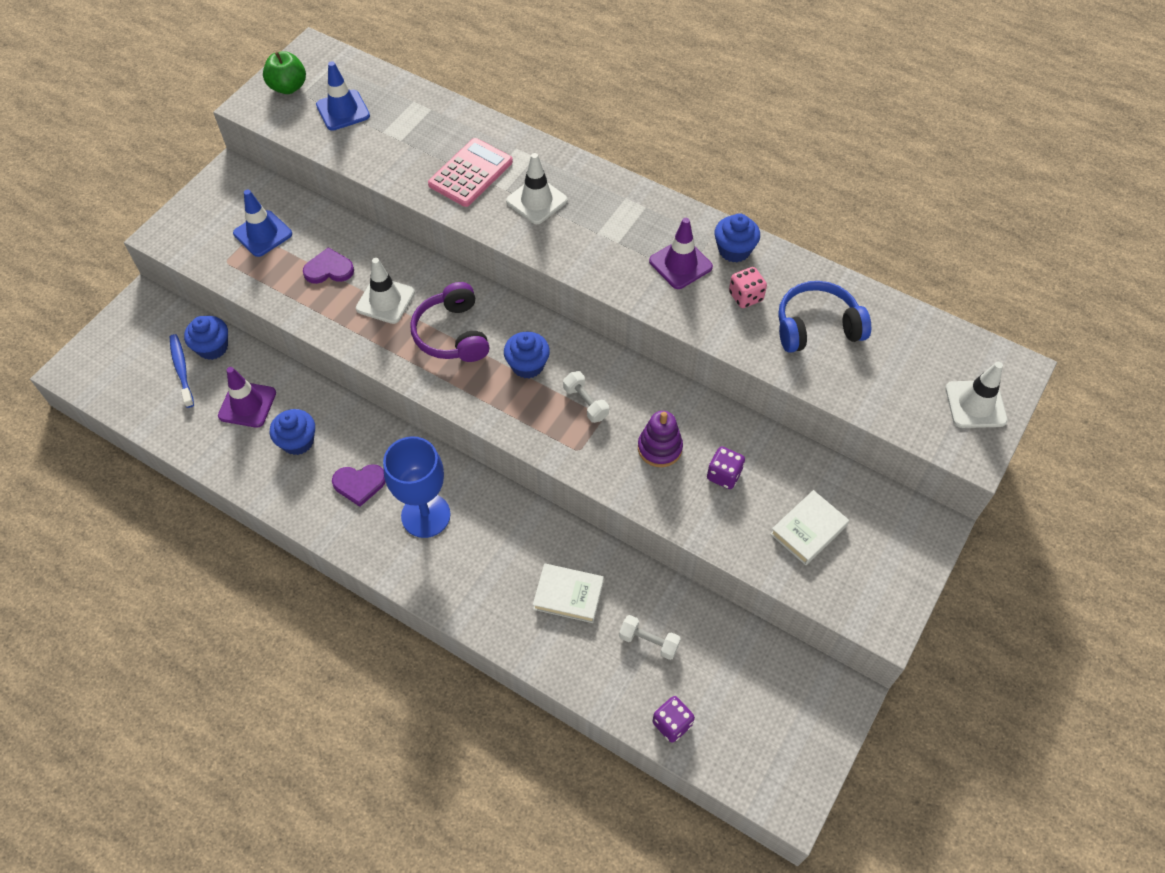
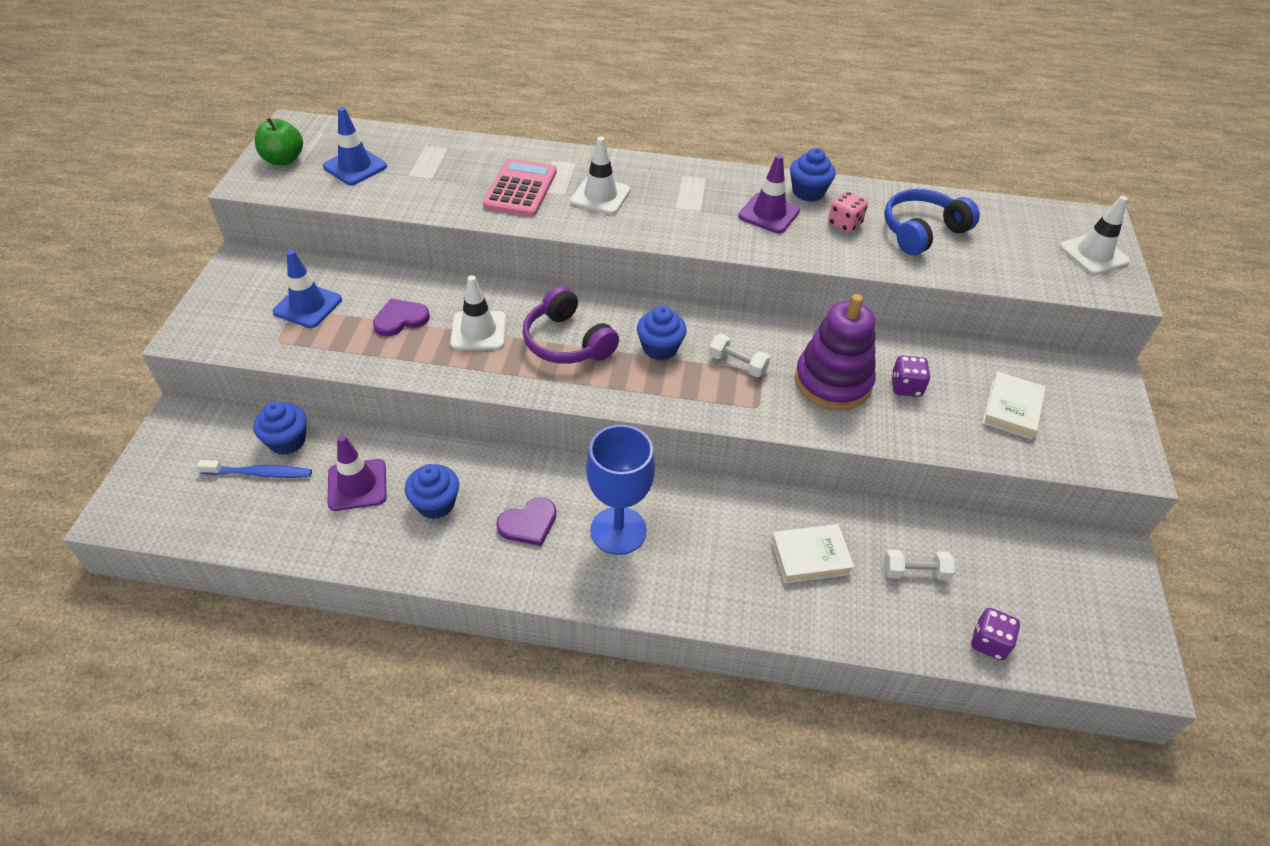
camera: 25 degrees left, 10 degrees down
(182, 370) = (260, 473): blue toothbrush -> blue toothbrush turned 135 degrees clockwise
(659, 448) = (832, 382): purple stacking toy -> purple stacking toy, size x1.64

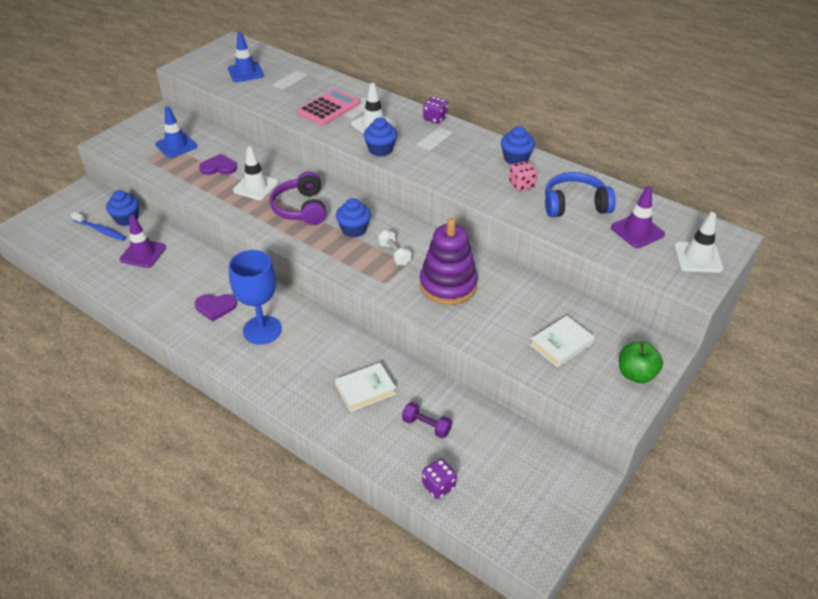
camera: 30 degrees right, 5 degrees down
(283, 159) = (211, 59): green apple -> green apple (636, 374)
(436, 503) = (175, 278): blue cupcake -> blue cupcake (380, 150)
(769, 213) = (474, 164): purple traffic cone -> purple traffic cone (637, 231)
(810, 556) = (365, 390): white book -> white book turned 45 degrees counterclockwise
(906, 387) = (496, 305): purple dice -> purple dice (435, 118)
(915, 572) = (426, 426): white dumbbell -> purple dumbbell

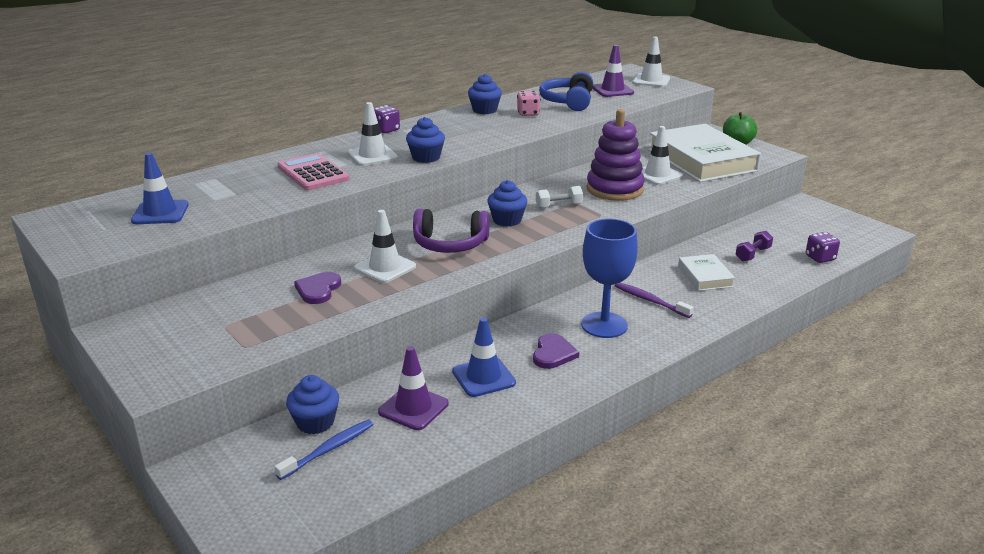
camera: 75 degrees left, 15 degrees down
(176, 145) = (230, 320): blue traffic cone -> blue traffic cone (483, 377)
(309, 354) = (650, 301): none -> purple toothbrush
(500, 312) = (657, 175): none -> white traffic cone
(561, 344) = (702, 160): white book -> white book, size x2.11

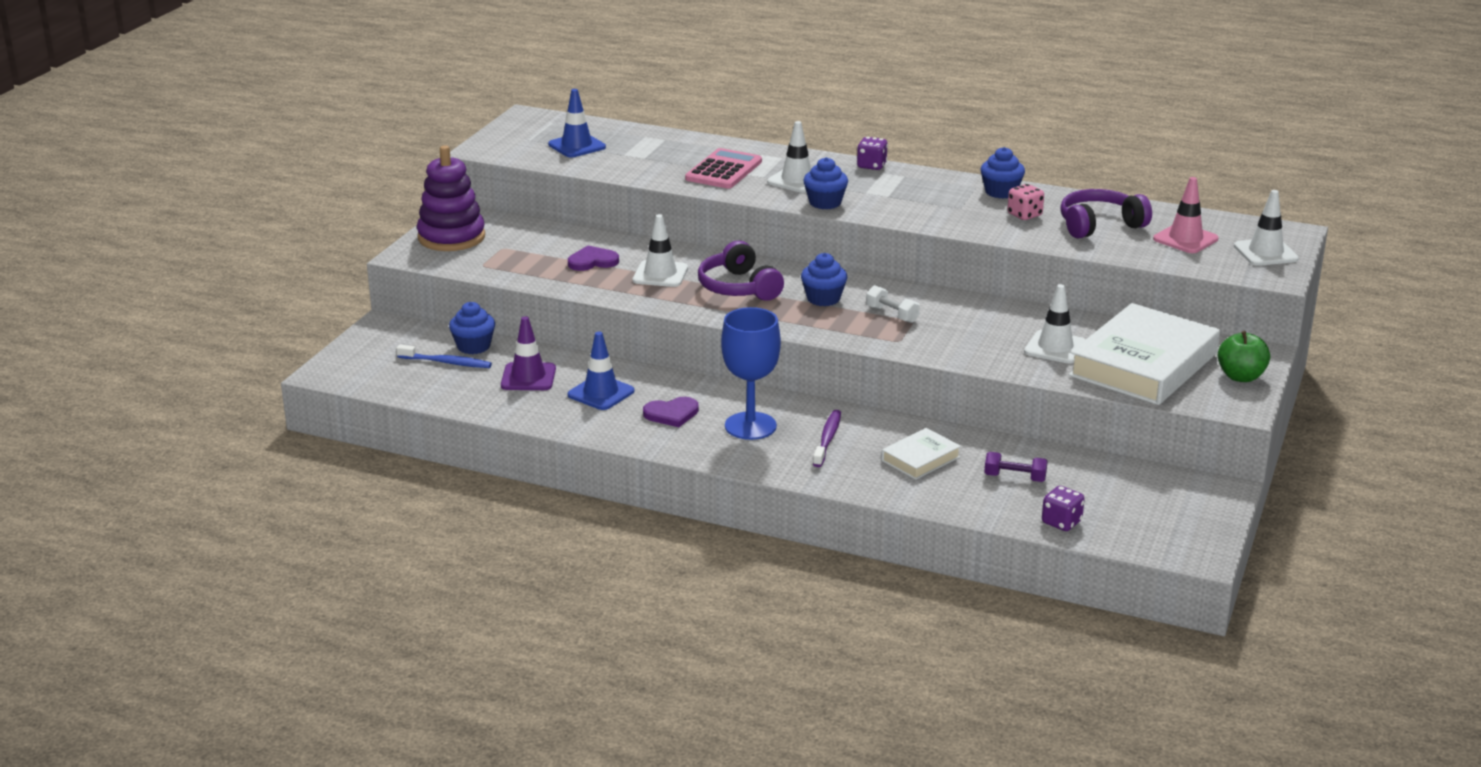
camera: 60 degrees right, 0 degrees up
(568, 102) = (1099, 225): blue headphones -> purple headphones
(612, 90) = (1185, 239): purple traffic cone -> pink traffic cone
(614, 189) = (977, 333): purple stacking toy -> purple stacking toy (451, 237)

